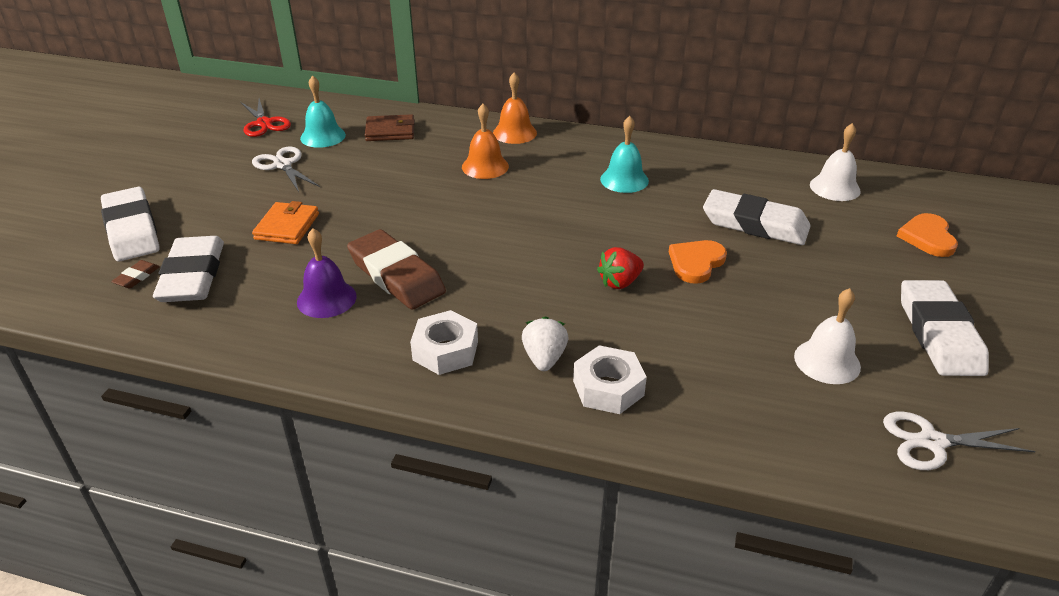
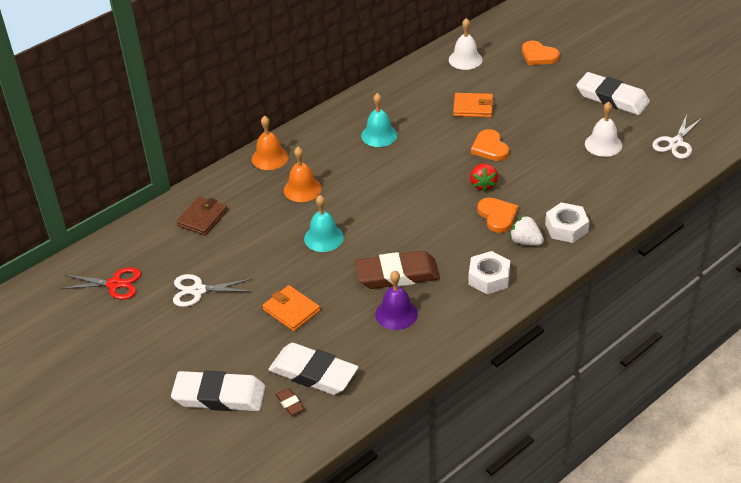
camera: 55 degrees left, 5 degrees up
(323, 136) = (173, 256): turquoise bell -> turquoise bell (324, 238)
(572, 315) = (497, 216): none -> orange heart
(755, 224) = (473, 107): white eraser -> orange wallet

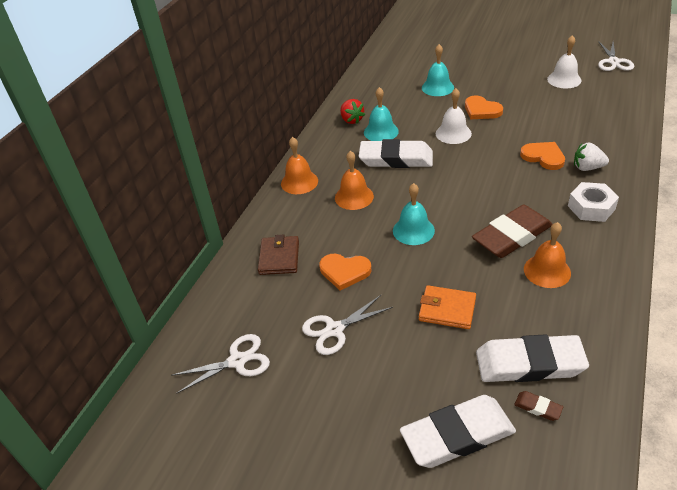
camera: 25 degrees left, 0 degrees up
(114, 284) = (237, 361): red scissors -> white scissors
(396, 314) = (547, 271): purple bell -> orange bell
(465, 59) = (396, 58): white bell -> white bell (453, 133)
(473, 107) = (437, 87): orange wallet -> turquoise bell
(483, 185) = (505, 138): red strawberry -> red strawberry (351, 120)
(538, 55) = (450, 39): orange heart -> orange heart (344, 272)
(566, 228) = (606, 146): white nut -> none
(612, 98) = (534, 49): white eraser -> white eraser (396, 159)

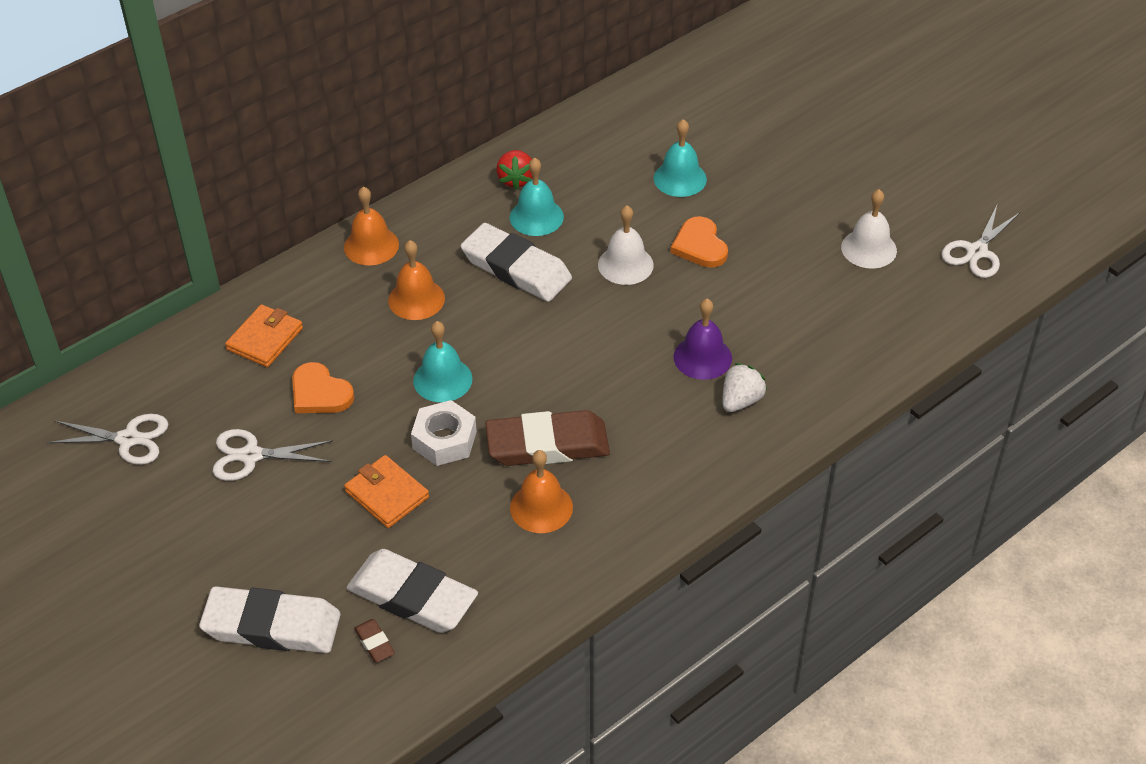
camera: 25 degrees right, 5 degrees up
(279, 257) = (265, 339): brown wallet -> orange wallet
(543, 157) = (702, 357): orange heart -> purple bell
(587, 168) = (741, 400): white strawberry -> white strawberry turned 90 degrees clockwise
(591, 207) = (682, 456): white nut -> white nut (444, 440)

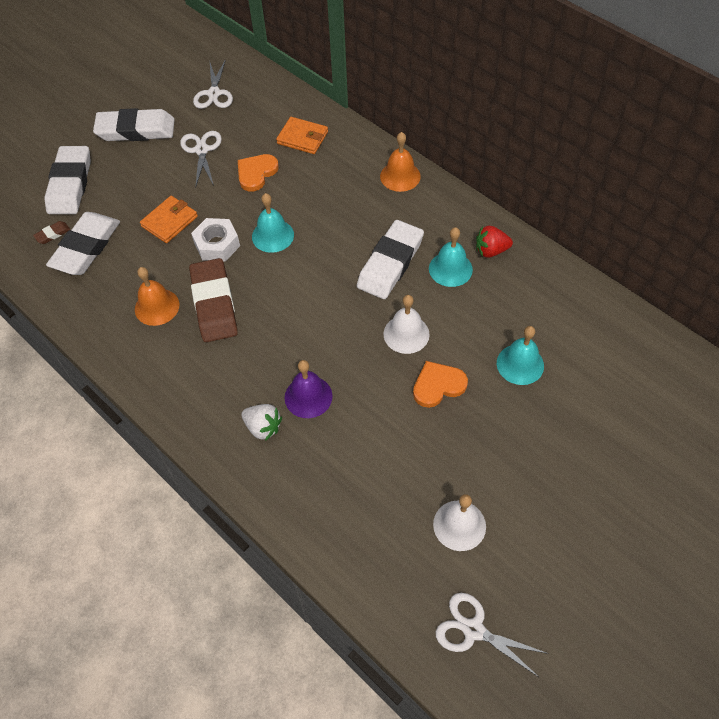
camera: 85 degrees right, 10 degrees up
(175, 540) = (136, 130): none -> white eraser
(416, 299) = (349, 209): orange bell -> none

